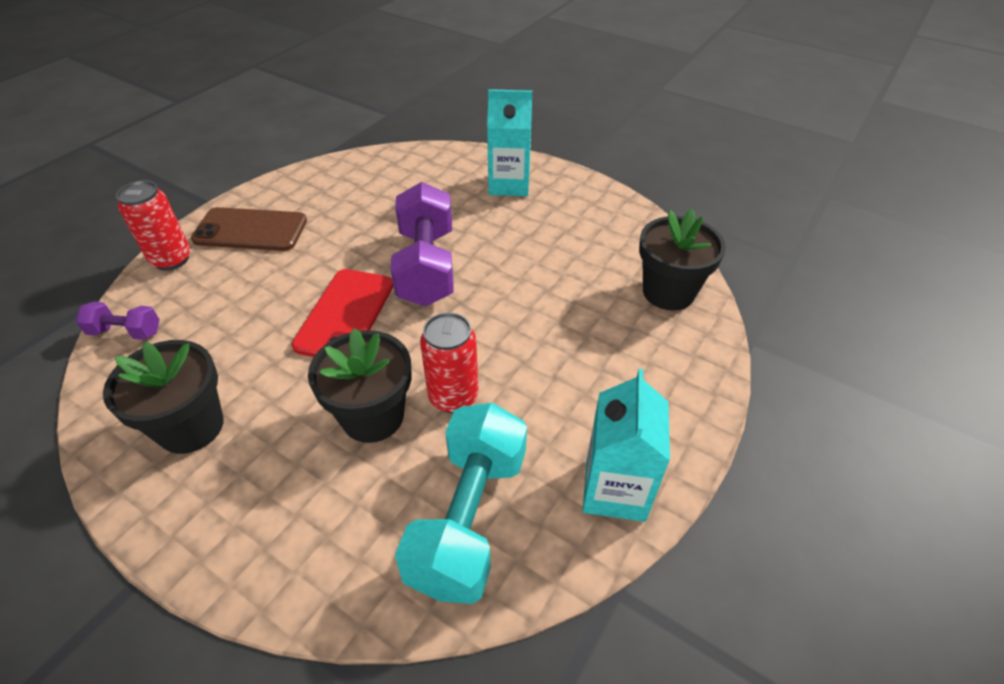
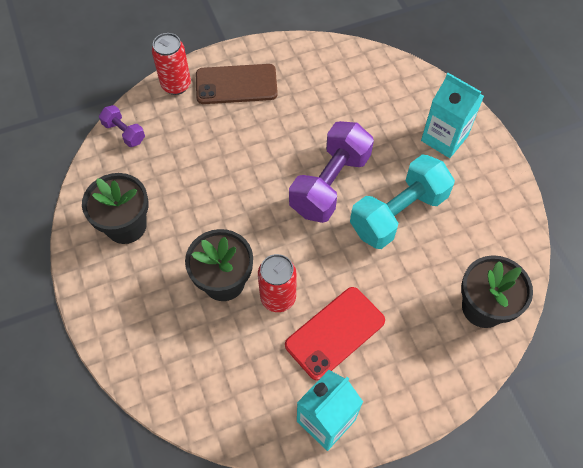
camera: 35 degrees right, 15 degrees up
(250, 230) = (236, 84): brown phone -> brown phone turned 45 degrees counterclockwise
(345, 314) = (253, 194): red phone -> red phone (335, 333)
(468, 518) = (233, 380): turquoise dumbbell -> turquoise dumbbell (398, 213)

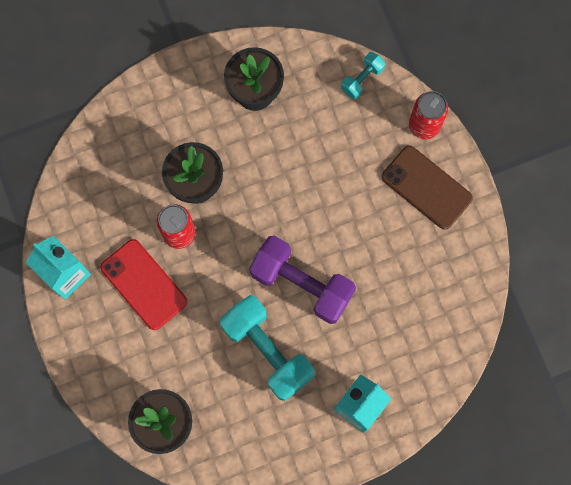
camera: 90 degrees right, 15 degrees up
(124, 132) = (362, 79): purple dumbbell -> turquoise dumbbell
(236, 84) = (426, 187): brown phone -> brown phone turned 45 degrees counterclockwise

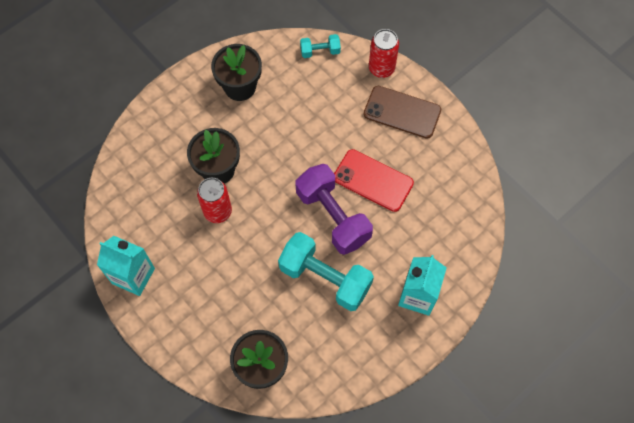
camera: 20 degrees left, 10 degrees down
(144, 284) = (202, 261): red phone -> red phone (373, 180)
(301, 284) = (333, 217): purple dumbbell -> purple dumbbell turned 45 degrees clockwise
(362, 79) = (320, 51): turquoise dumbbell -> turquoise dumbbell turned 60 degrees clockwise

